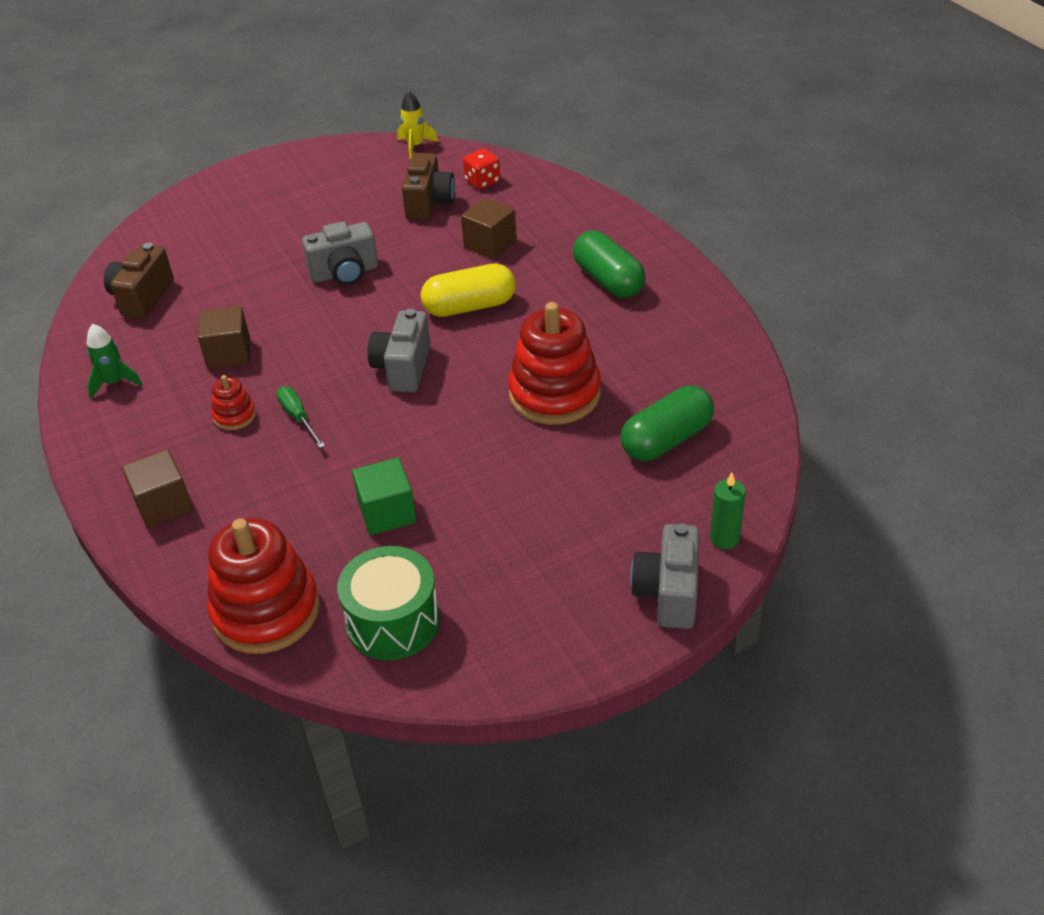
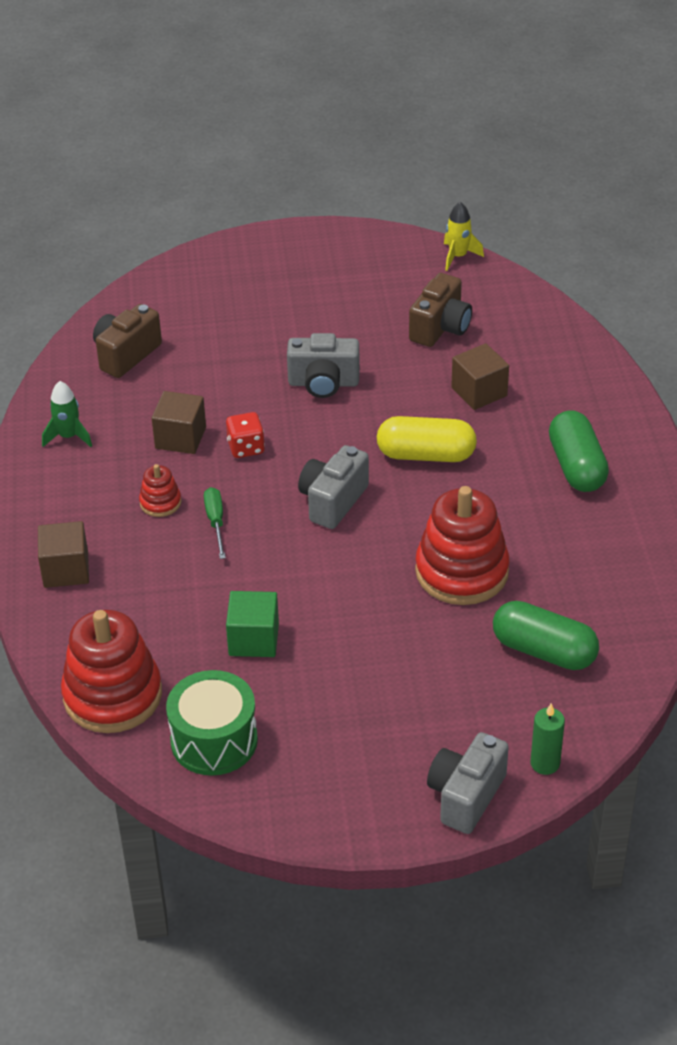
camera: 20 degrees right, 0 degrees up
(482, 181) = (506, 317): red dice -> red dice (246, 447)
(666, 440) = (544, 651): green capsule -> green capsule turned 45 degrees clockwise

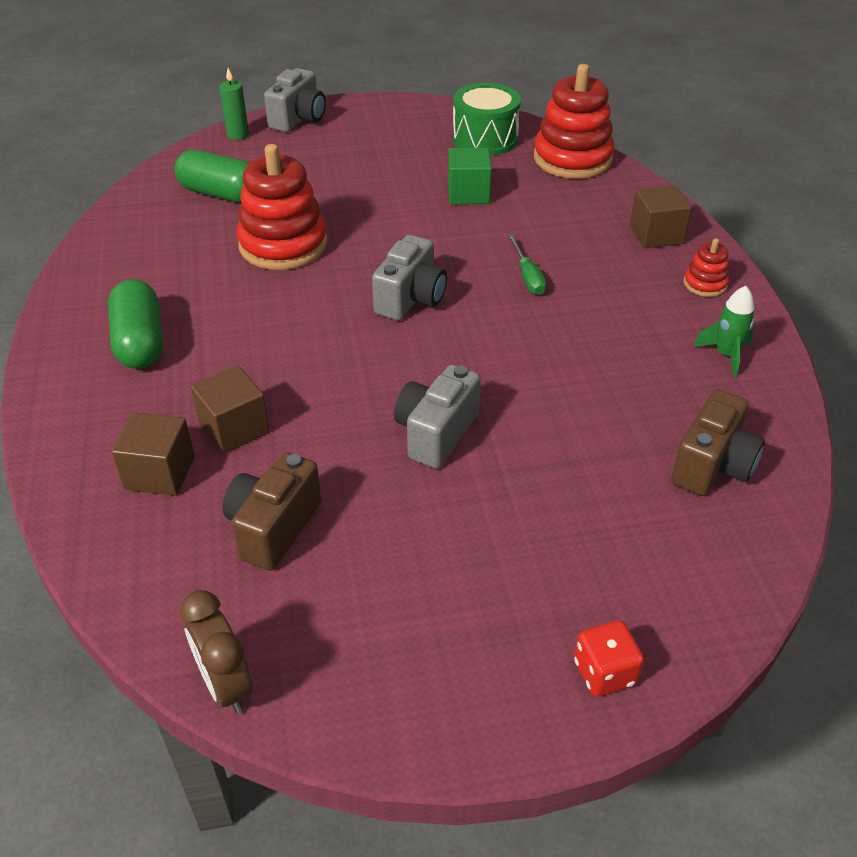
camera: 175 degrees right, 0 degrees up
(160, 502) = (591, 292): red stacking toy -> red stacking toy (705, 284)
(180, 438) = (595, 358): brown cube -> brown cube (160, 473)
(246, 447) = (516, 350): red dice -> red dice (604, 672)
(323, 383) = (436, 433): grey camera -> grey camera turned 60 degrees counterclockwise
(426, 455) = (309, 348): yellow capsule -> none
(458, 256) = (226, 685): yellow rocket -> brown clock

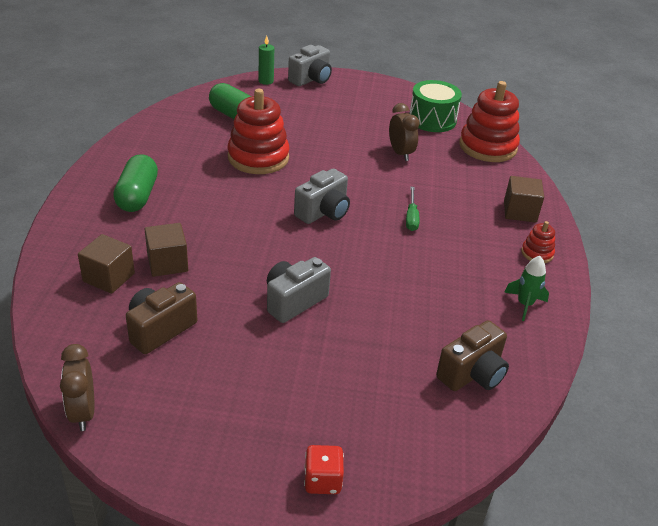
camera: 15 degrees right, 5 degrees down
(468, 193) = (400, 153): green cube -> brown clock

